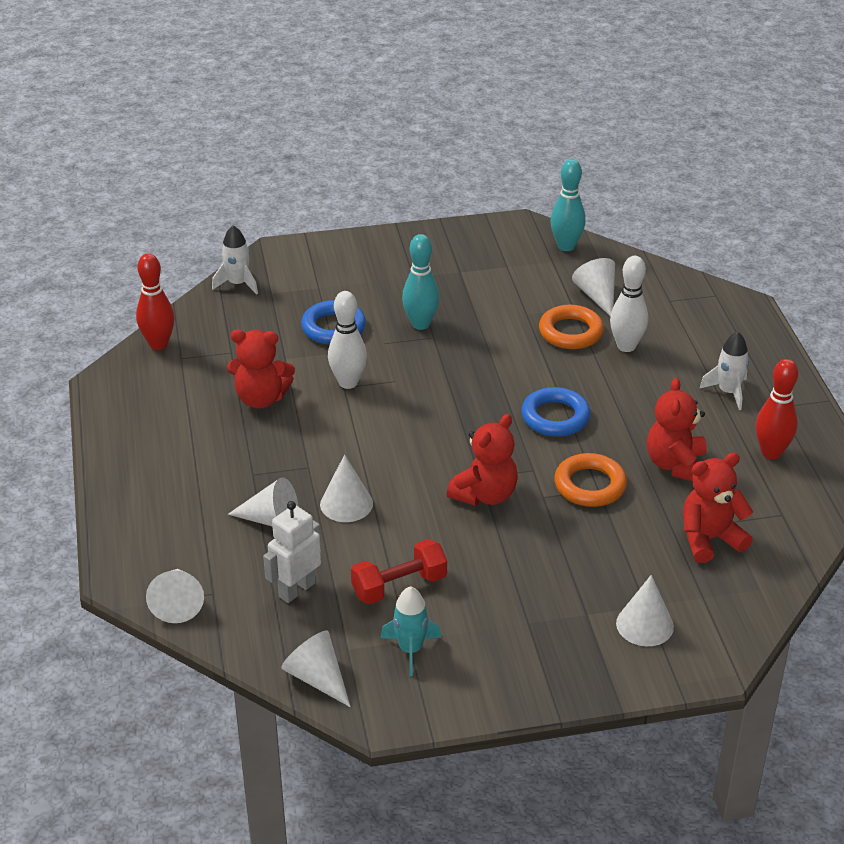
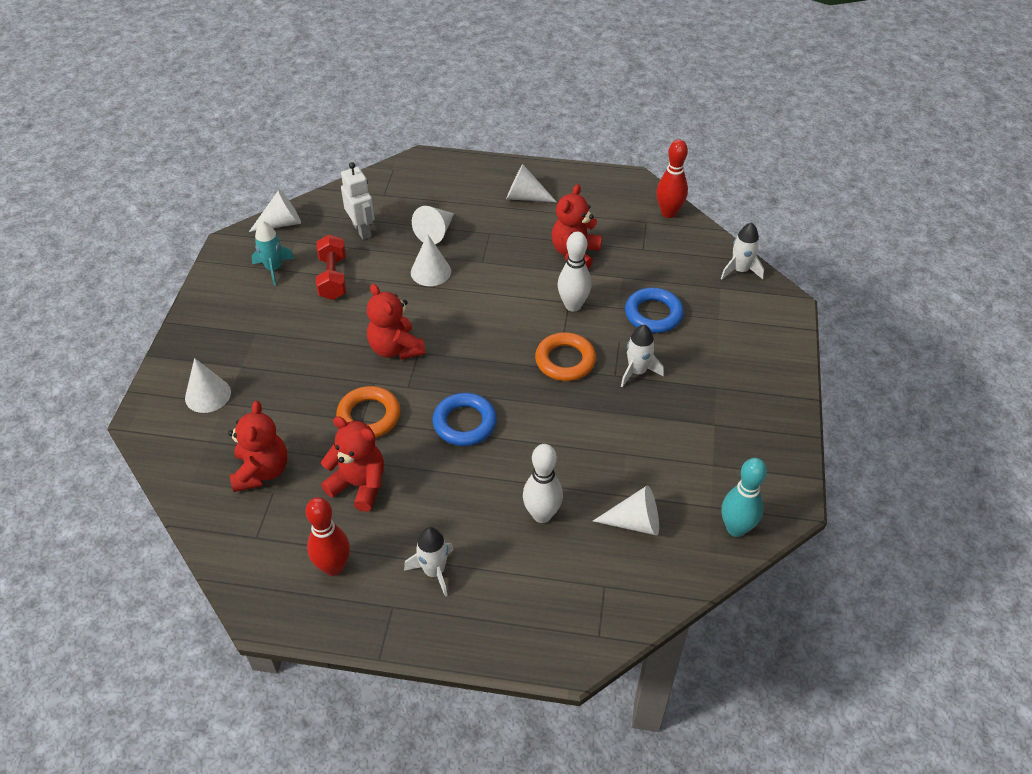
camera: 110 degrees right, 10 degrees up
(177, 603) = (385, 179): white cone -> white cone (525, 197)
(420, 324) = (637, 371): turquoise bowling pin -> white rocket
(570, 332) = (582, 478): orange ring -> orange ring (565, 360)

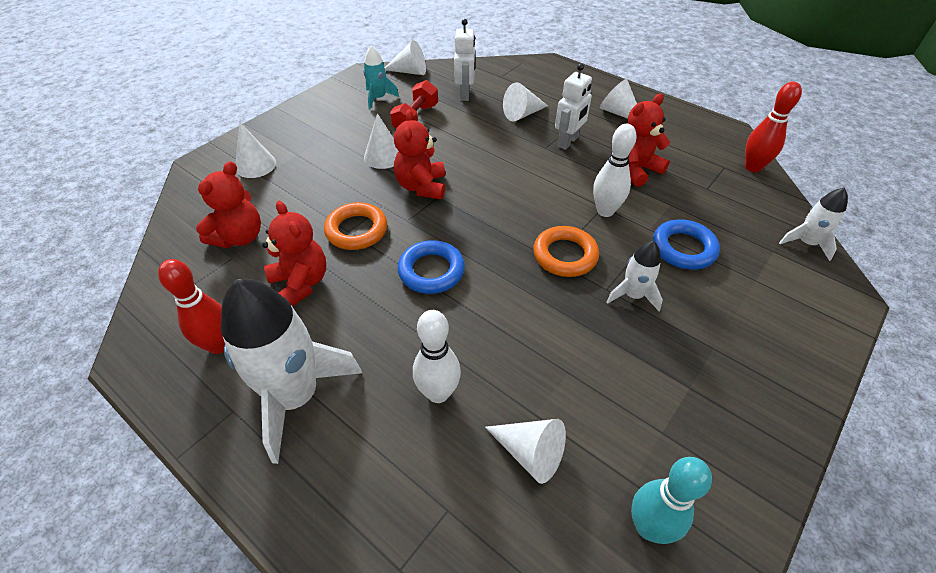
camera: 30 degrees right, 0 degrees up
(430, 271) = (496, 140): white cone -> white cone (383, 156)
(434, 571) = (296, 396): white rocket -> white rocket, size x2.01
(498, 247) = (568, 142): none -> white robot

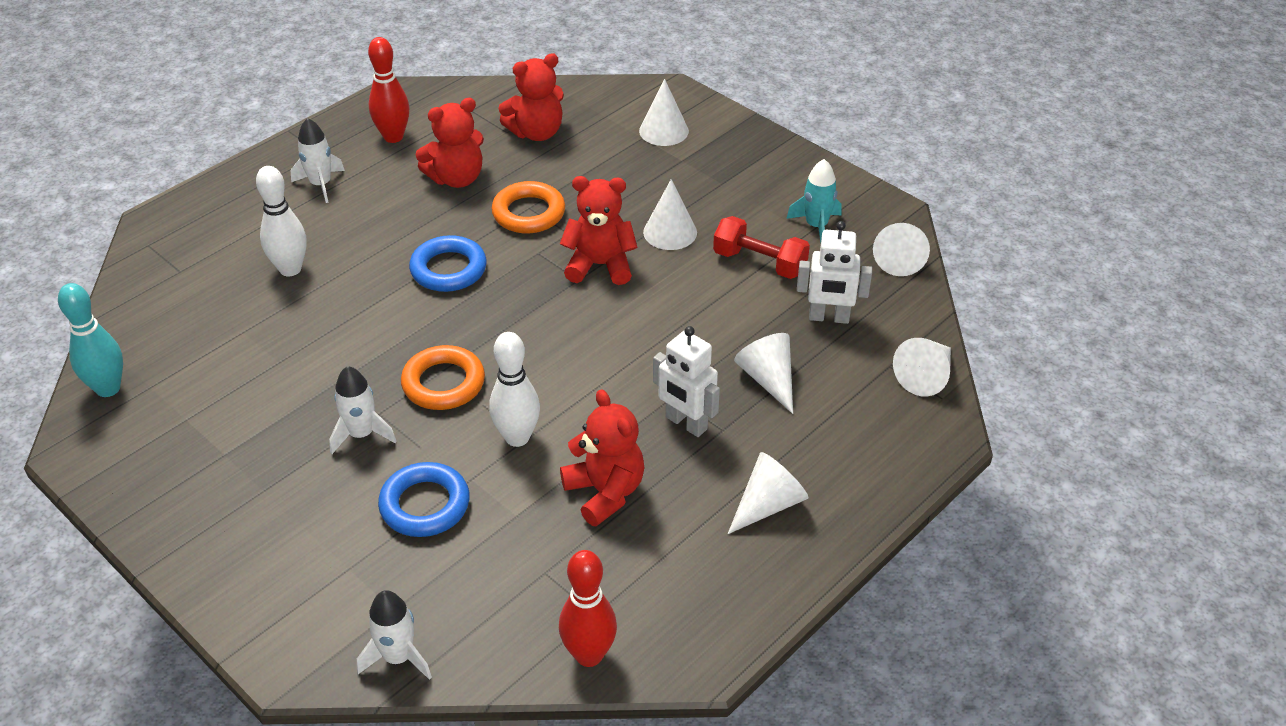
camera: 95 degrees right, 5 degrees down
(239, 237) = (536, 133): red teddy bear -> red teddy bear turned 60 degrees counterclockwise
(296, 396) = (321, 184): white rocket -> white rocket, size x0.50
(530, 453) = (206, 323): white cone -> white cone (926, 376)

